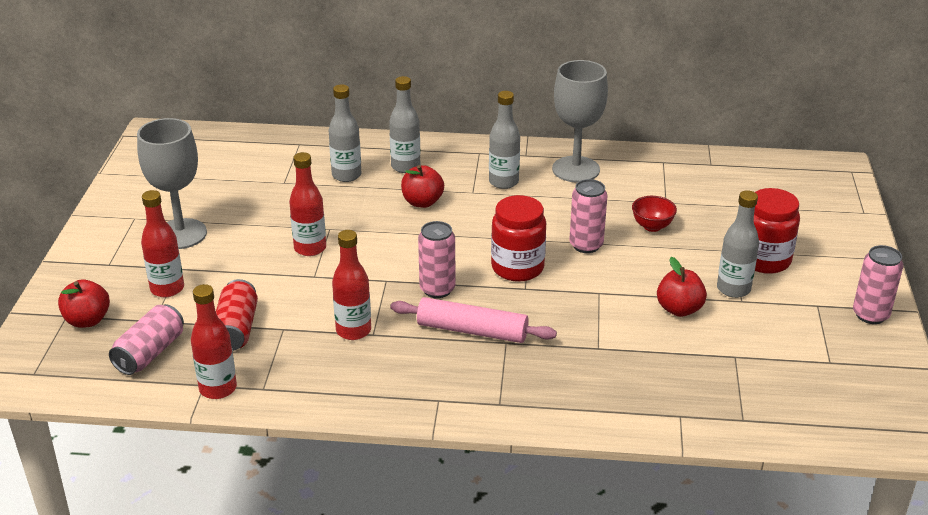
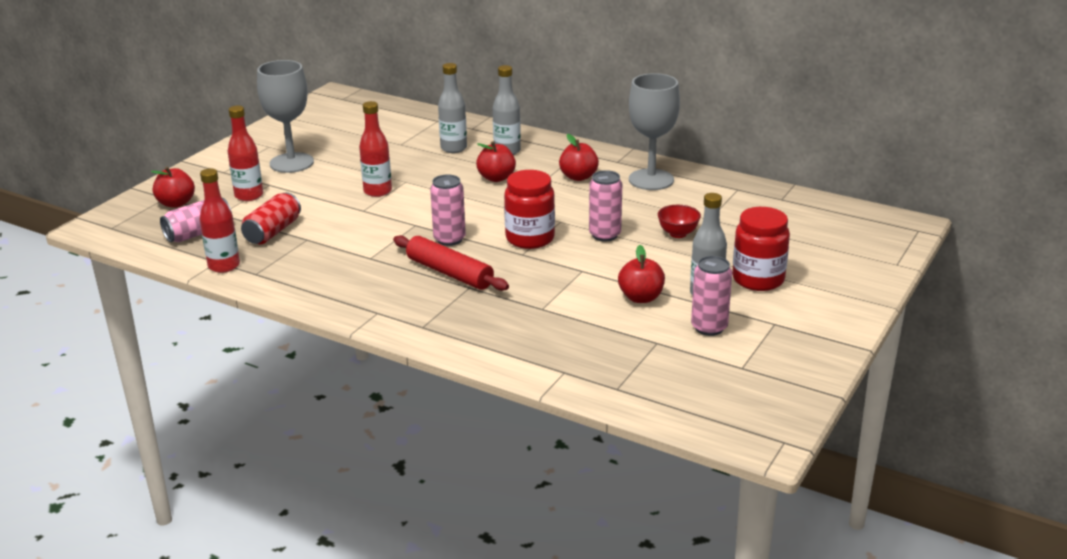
camera: 25 degrees right, 5 degrees down
(353, 331) = (357, 252): red bottle -> none
(472, 330) = (449, 273): pink rolling pin -> red rolling pin
(503, 182) = (578, 177): grey bottle -> red apple
(870, 315) = (819, 342): pink can -> pink can (709, 327)

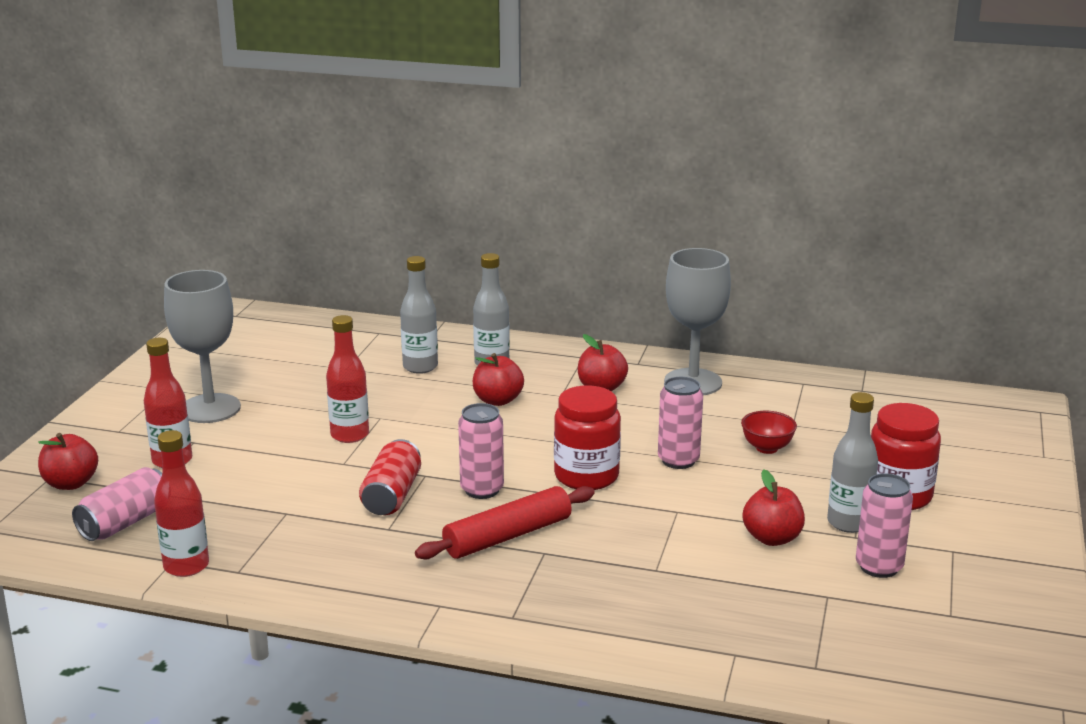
camera: 15 degrees left, 5 degrees down
(273, 232) = (232, 508): red can -> red can (392, 495)
(449, 273) = (507, 536): red rolling pin -> red rolling pin turned 60 degrees counterclockwise

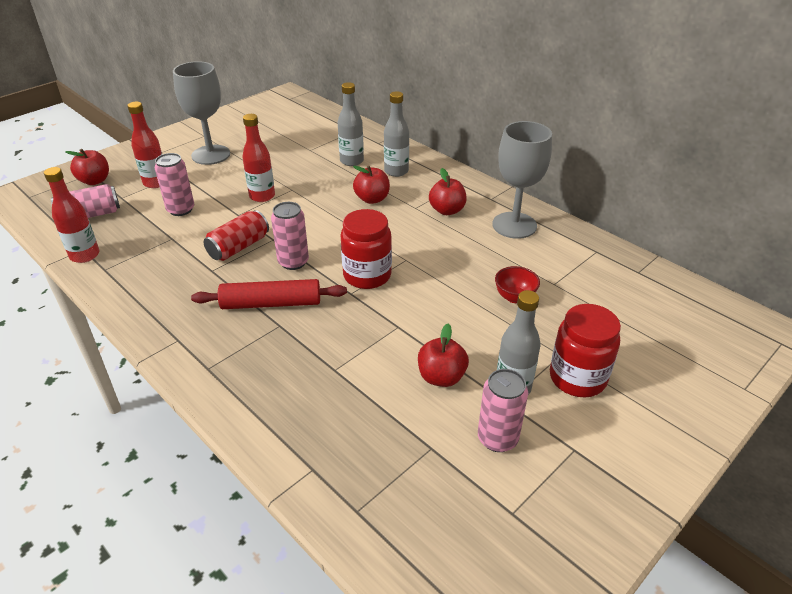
camera: 30 degrees right, 15 degrees up
(678, 460) = (440, 285): pink can -> pink can (181, 209)

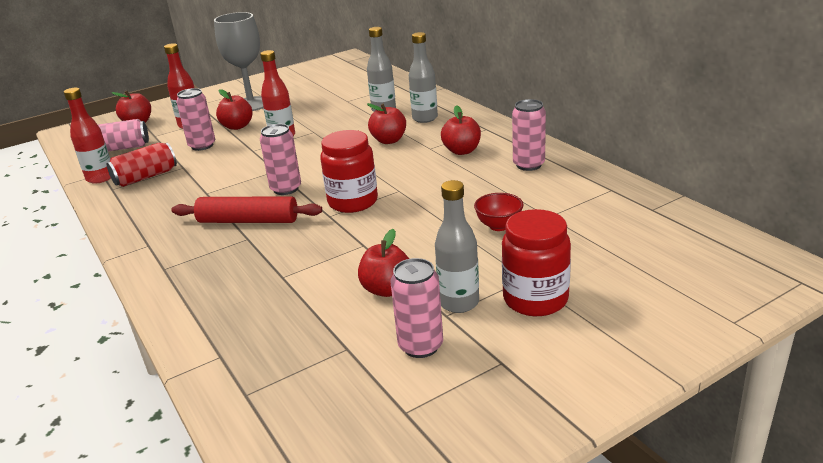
camera: 15 degrees right, 10 degrees down
(208, 184) = (237, 126): none -> red apple
(239, 247) = (240, 175): red can -> red can (145, 177)
(514, 225) = (528, 165): grey goblet -> pink can

